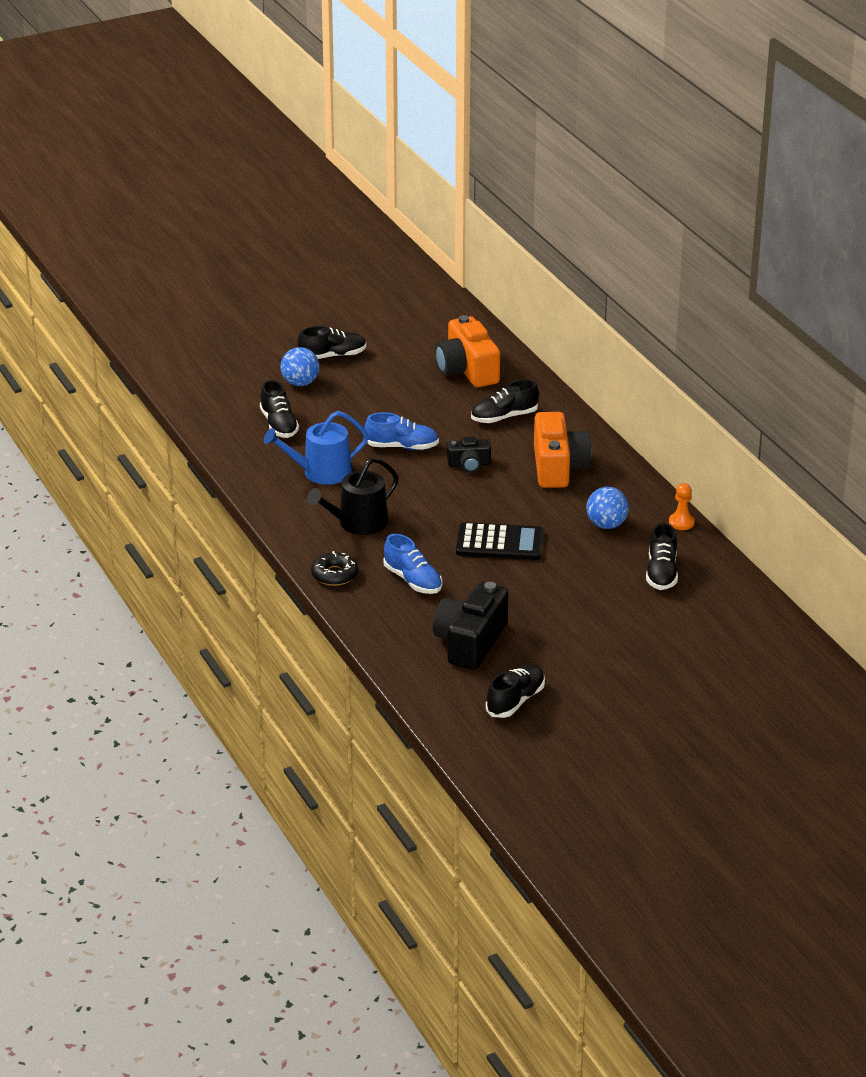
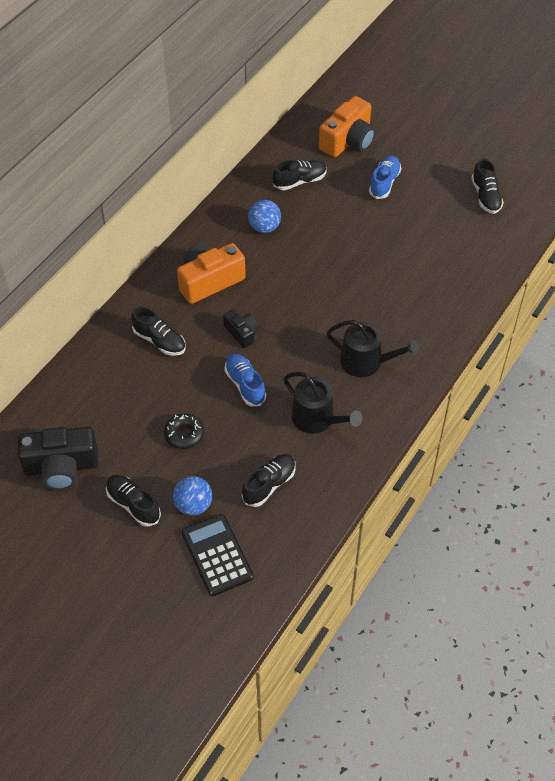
camera: 120 degrees left, 20 degrees up
(320, 472) = (317, 419): blue watering can -> black watering can
(334, 575) = (437, 345): black donut -> black donut (184, 434)
(413, 580) = (408, 299): blue shoe -> blue shoe (384, 183)
(467, 370) = (100, 396): orange camera -> orange camera (348, 141)
(470, 642) = (448, 241): black camera -> black camera (61, 467)
(499, 543) = (328, 273): black calculator -> black calculator (217, 555)
(515, 701) = (485, 196): black shoe -> black shoe turned 105 degrees counterclockwise
(681, 522) = (234, 192): orange pawn -> none

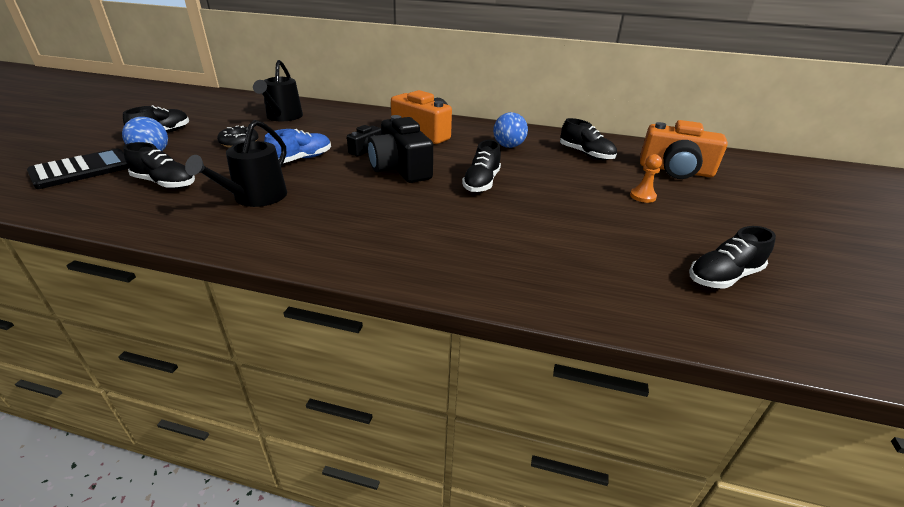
camera: 70 degrees right, 20 degrees down
(61, 467) = (211, 110): black camera -> black camera (400, 168)
(159, 341) = (346, 124): black shoe -> black shoe (481, 182)
(366, 362) = (348, 217): black watering can -> black watering can (283, 117)
(384, 183) = (642, 196): blue shoe -> orange pawn

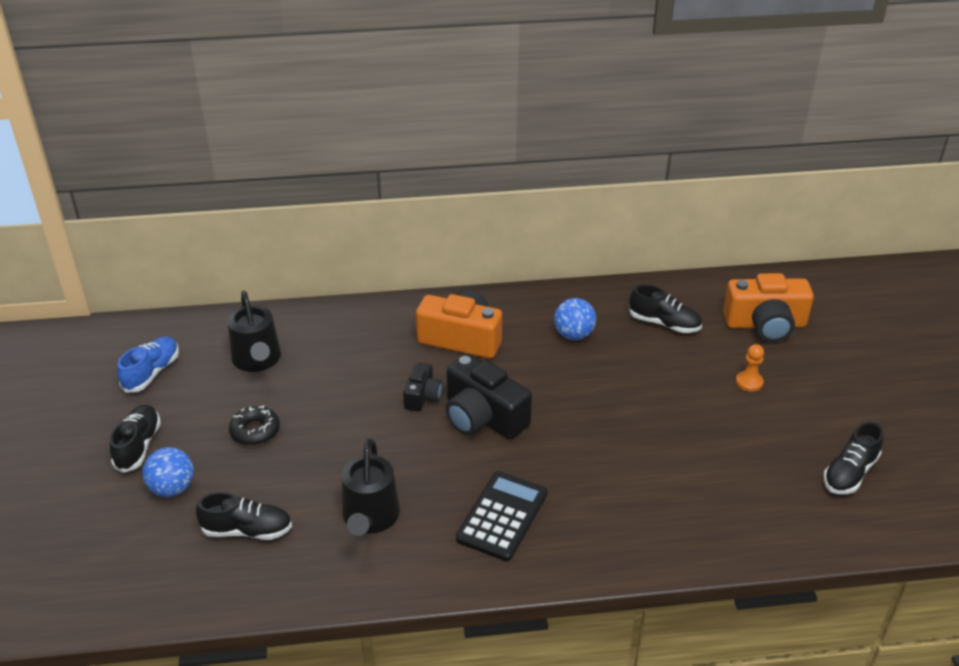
camera: 20 degrees left, 5 degrees up
(82, 169) = (122, 543): black calculator -> black calculator (502, 516)
(301, 159) = (359, 437): blue shoe -> blue shoe (152, 373)
(481, 182) = (583, 413): black shoe -> none

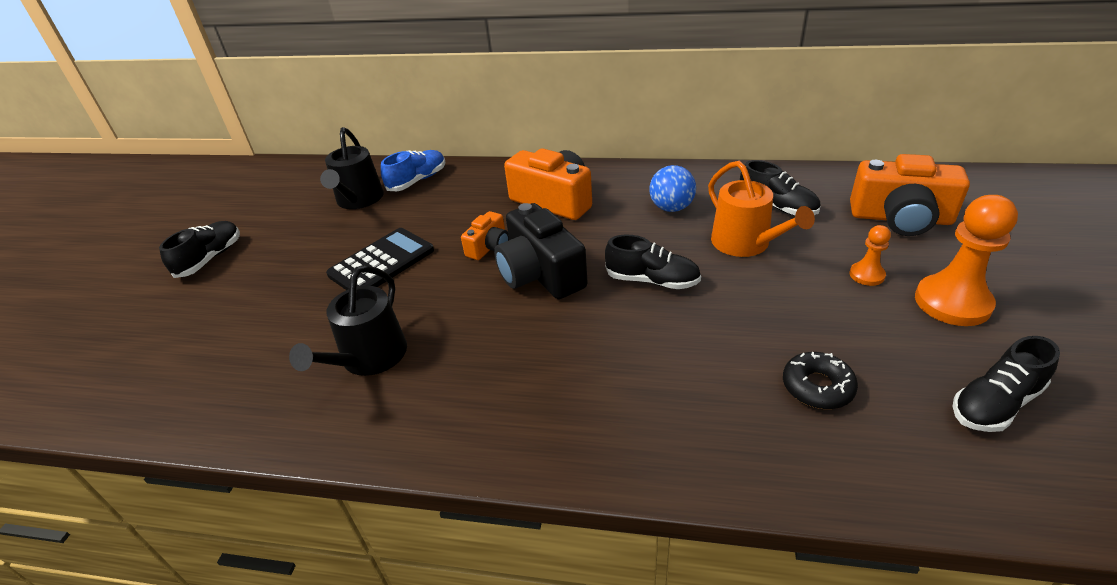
camera: 20 degrees right, 0 degrees up
(152, 373) = (266, 201): blue shoe -> blue shoe (417, 180)
(172, 488) = (209, 299): blue ball -> none
(247, 530) = (245, 350): black shoe -> black shoe (652, 280)
(255, 431) = (316, 258): black donut -> black donut (817, 387)
(422, 396) = (489, 247): black camera -> orange camera
(502, 516) = (511, 381): black calculator -> black calculator (381, 262)
(648, 365) = (746, 244): none -> orange watering can
(813, 398) = (952, 302): none -> orange pawn

